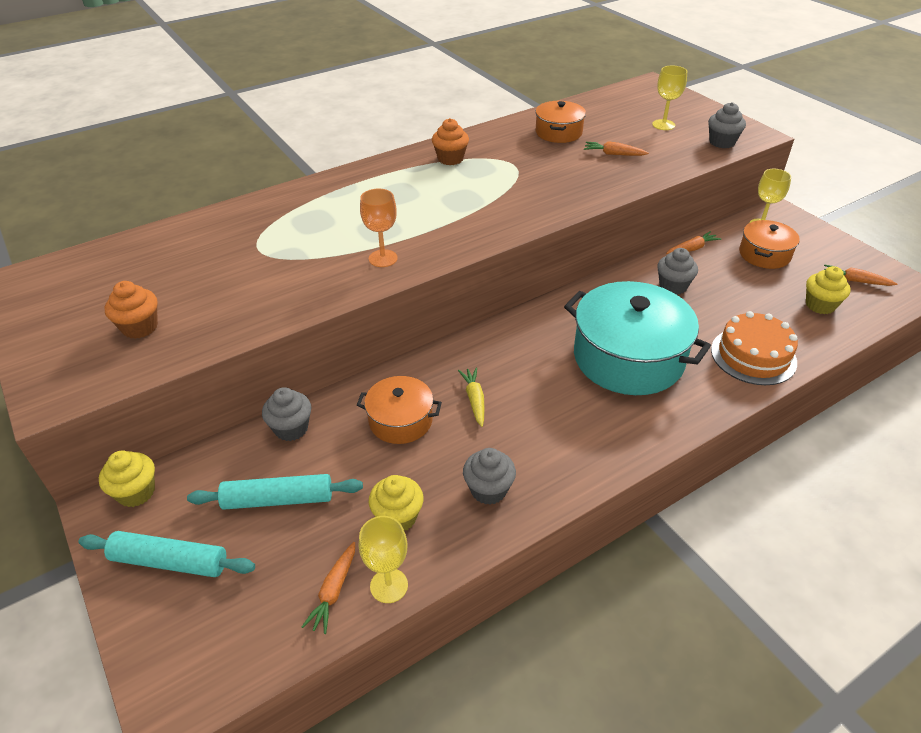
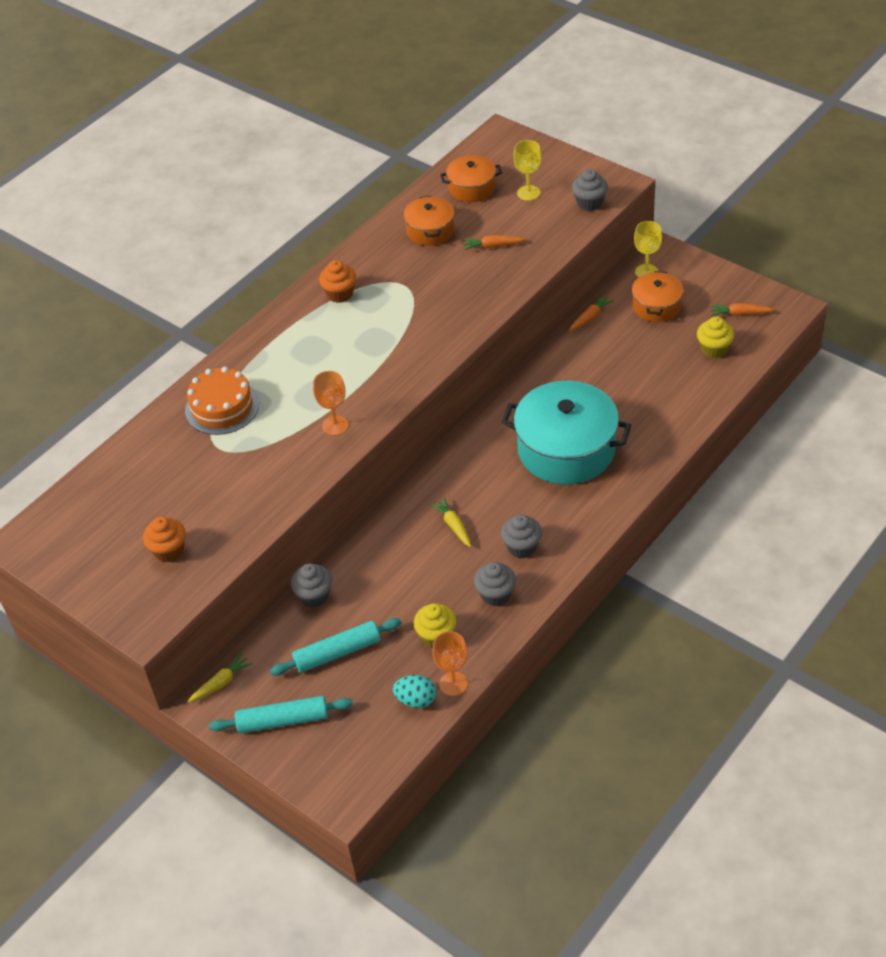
camera: 15 degrees left, 5 degrees up
(136, 492) = (221, 683): yellow cupcake -> yellow carrot
(334, 591) = (416, 700): orange carrot -> turquoise egg
(389, 585) = (453, 684): yellow goblet -> orange goblet
(400, 420) = (401, 561): orange pot -> orange pot (472, 188)
(673, 286) = (584, 365): grey cupcake -> grey cupcake (522, 547)
(753, 356) = (668, 417): orange cake -> orange cake (222, 407)

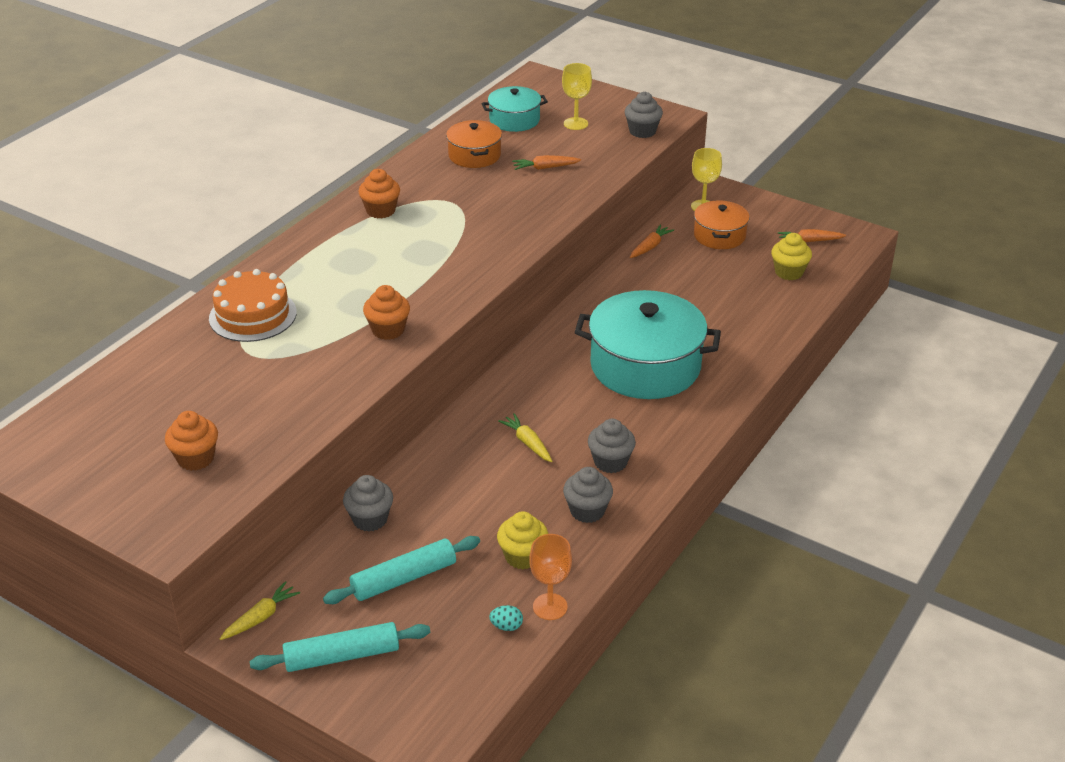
camera: 10 degrees left, 10 degrees down
(335, 425) = (388, 330): orange goblet -> orange cupcake
(416, 700) = (506, 626): turquoise egg -> turquoise egg, size x0.63
(472, 188) = (514, 120): orange pot -> turquoise pot

